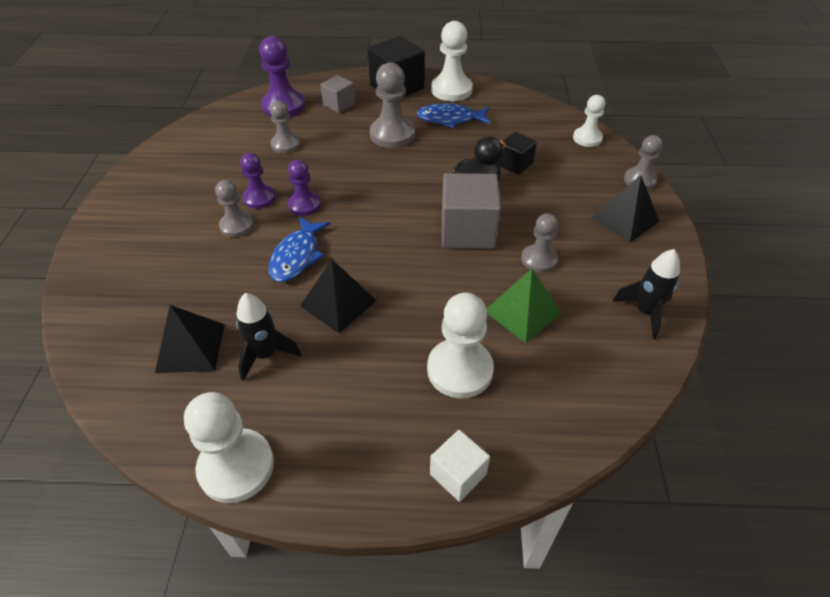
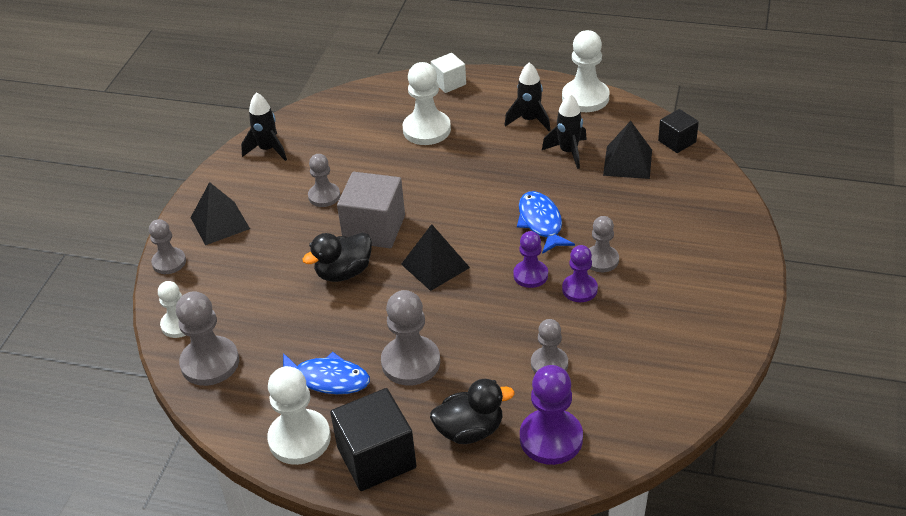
camera: 165 degrees left, 5 degrees down
(297, 256) = (541, 222): blue fish -> blue fish turned 45 degrees counterclockwise
(320, 406) = (529, 120): none -> black rocket
(338, 303) = (508, 181): black pyramid -> black pyramid (435, 266)
(339, 104) = (470, 430): grey cube -> black duck
(515, 164) = (285, 298): black cube -> black cube (677, 141)
(522, 312) = (361, 159): green pyramid -> none
(542, 119) = (210, 363): none -> grey pawn

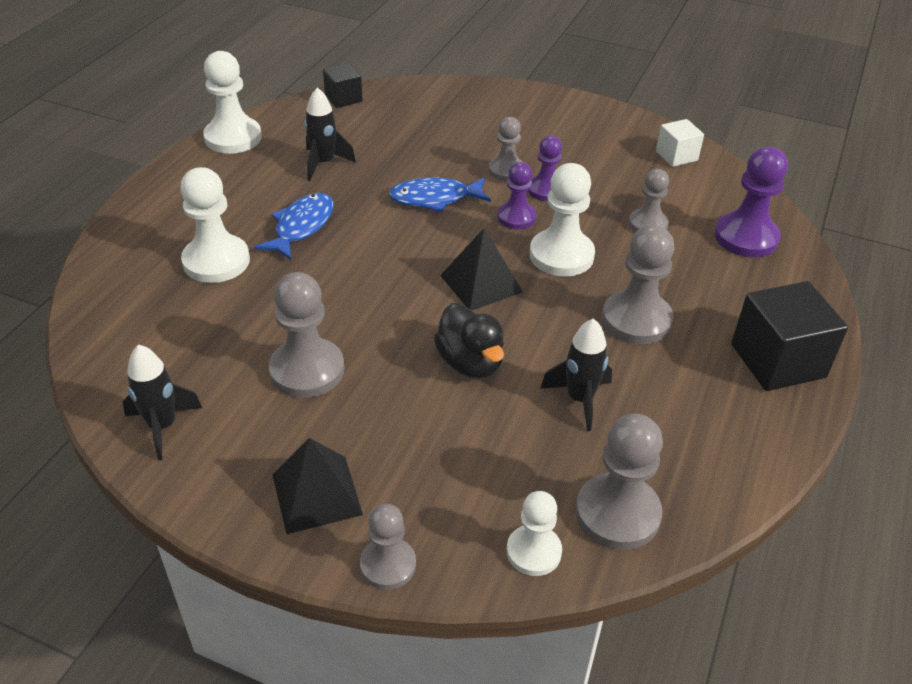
camera: 85 degrees left, 0 degrees up
(299, 439) = (752, 425): white pawn -> white pawn (561, 255)
(324, 196) = (307, 370): grey pawn -> grey pawn, size x1.59
(327, 379) = (657, 393): blue fish -> blue fish (301, 226)
(374, 228) = (395, 327): grey cube -> none
(449, 83) = (127, 231): white cube -> white cube (676, 156)
(470, 430) = (737, 288): black duck -> none
(529, 120) = (249, 180): black rocket -> black rocket (579, 399)
(627, 162) = (361, 131): black pyramid -> none

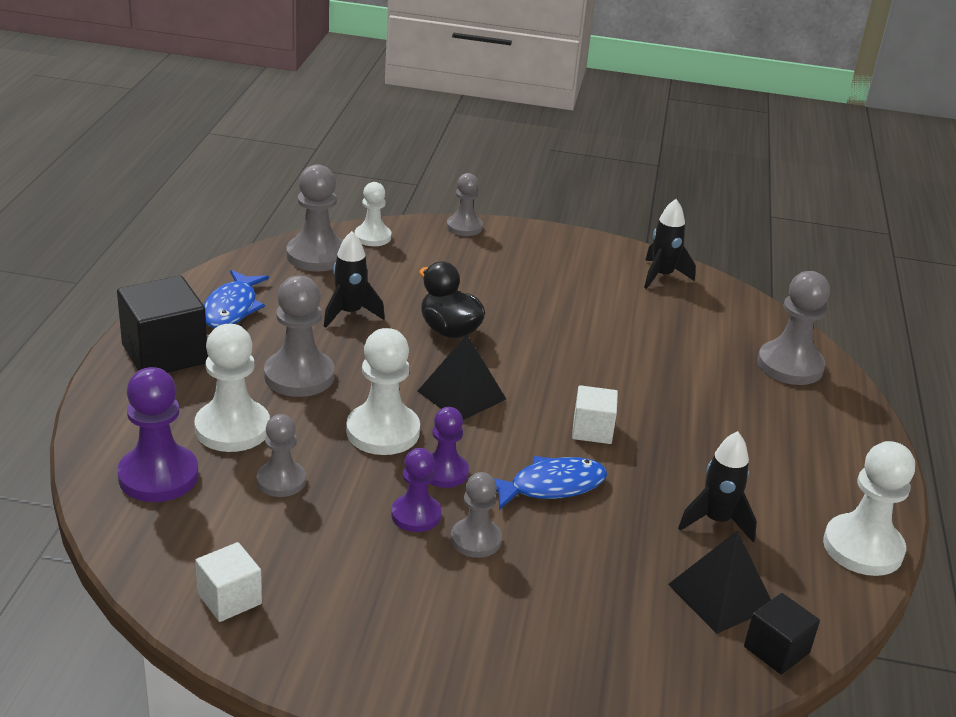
camera: 165 degrees right, 10 degrees down
(216, 261) = (733, 391): white pawn -> white pawn (232, 428)
(301, 226) = (679, 435): blue fish -> blue fish (232, 308)
(307, 370) = (582, 315): grey pawn -> grey pawn (790, 365)
(317, 494) = (528, 252): black pyramid -> black pyramid (721, 596)
(376, 238) = (592, 430): none -> white cube

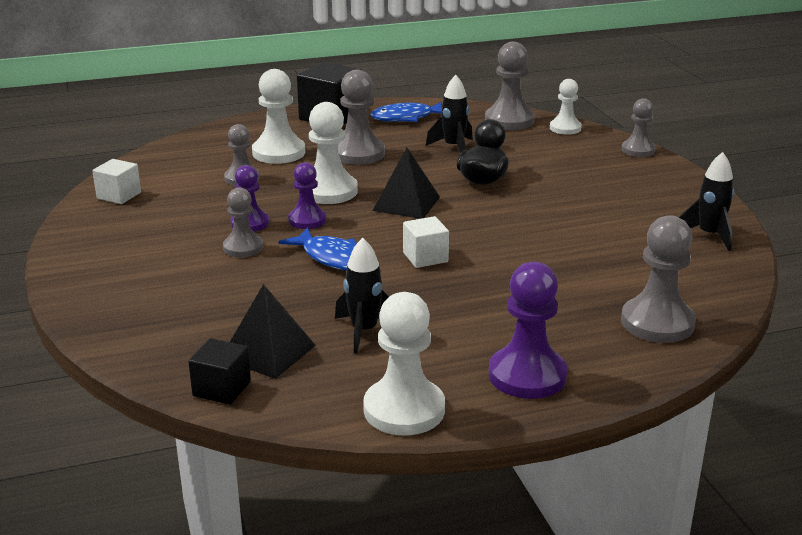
camera: 65 degrees right, 5 degrees down
(158, 476) = (211, 149): purple pawn -> purple pawn (527, 375)

